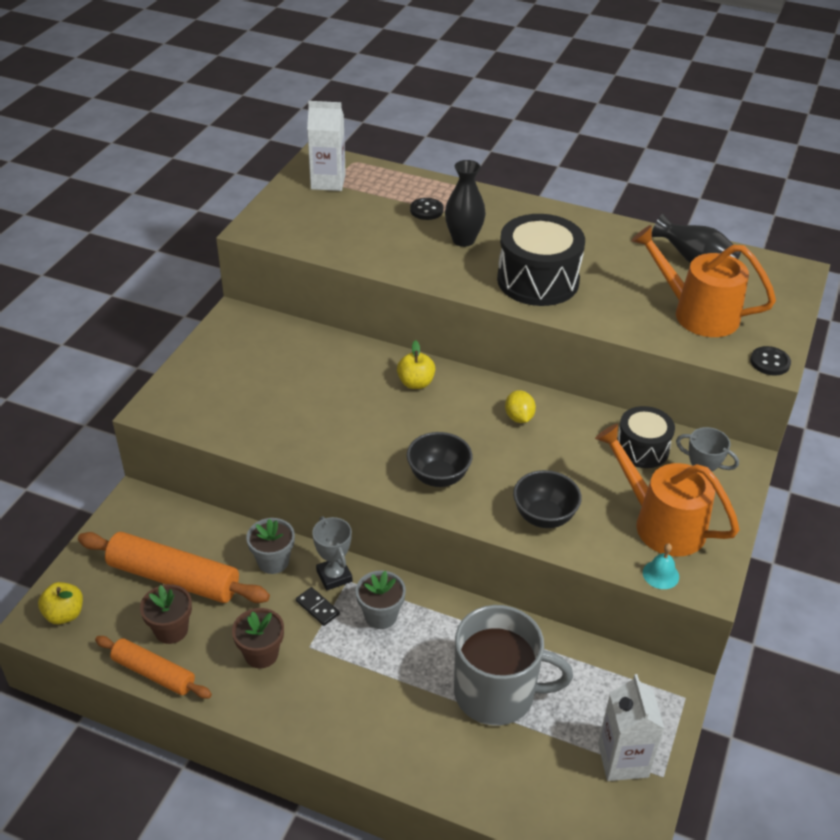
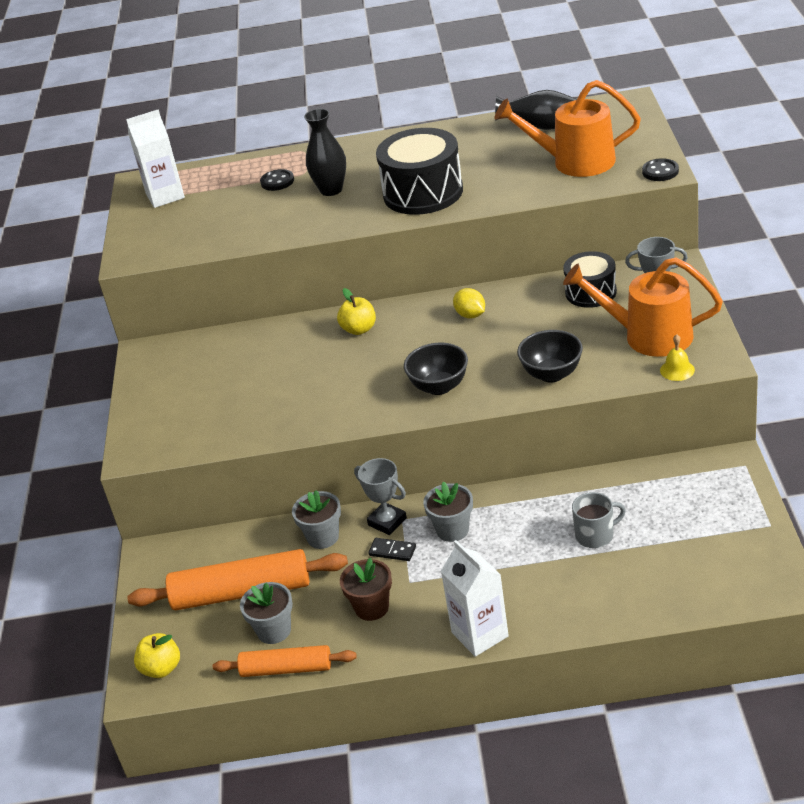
camera: 20 degrees left, 5 degrees down
(171, 630) = (274, 630): brown flower pot -> grey flower pot
(497, 693) = (595, 535): grey mug -> grey mug, size x0.49
(623, 760) = (731, 530): white carton -> white carton (479, 634)
(660, 574) = (677, 370): turquoise bell -> yellow bell

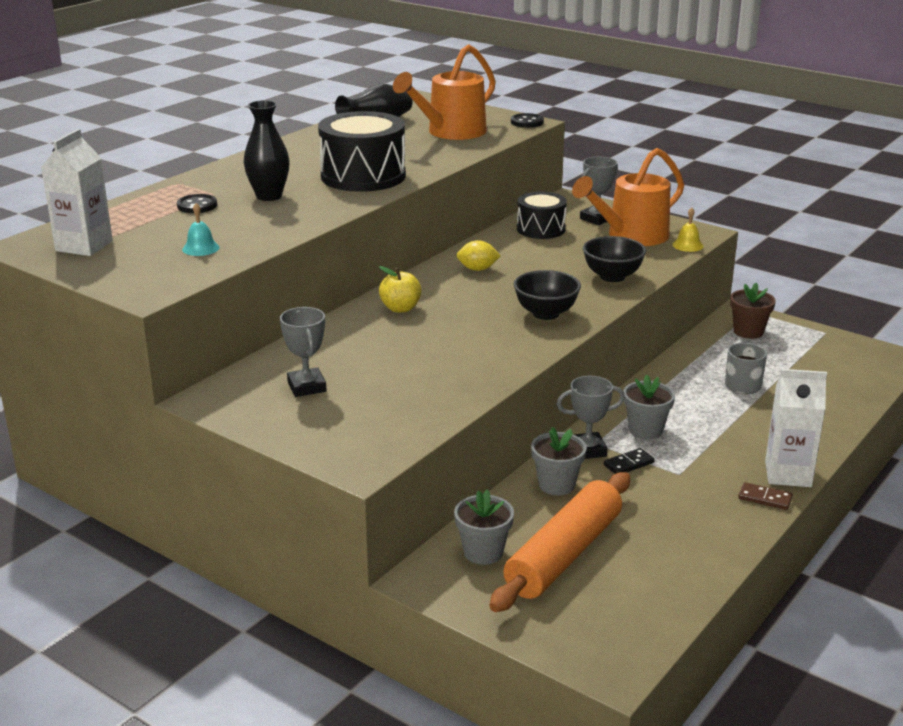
camera: 55 degrees left, 10 degrees down
(161, 668) = (604, 644): yellow apple -> none
(203, 371) = (307, 387): none -> grey trophy
(214, 228) = (200, 248): none -> turquoise bell
(274, 630) = (643, 561): grey flower pot -> grey flower pot (483, 552)
(286, 669) = (704, 577): orange rolling pin -> none
(372, 607) = (685, 503): brown flower pot -> brown flower pot (748, 332)
(427, 642) = (765, 498): none -> brown domino

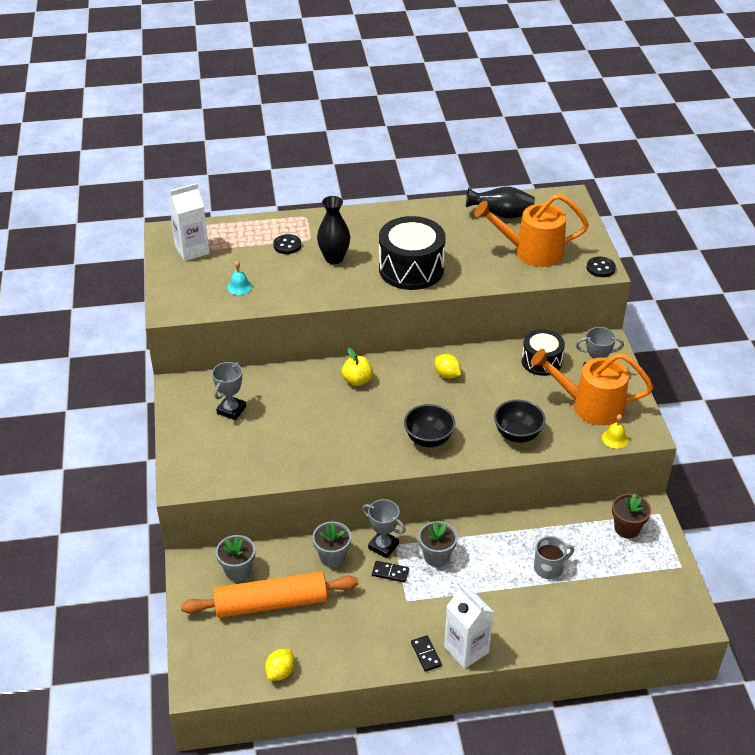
camera: 45 degrees right, 15 degrees up
(672, 599) = (280, 672): none -> yellow lemon
(765, 498) = (426, 654): brown domino -> black domino

